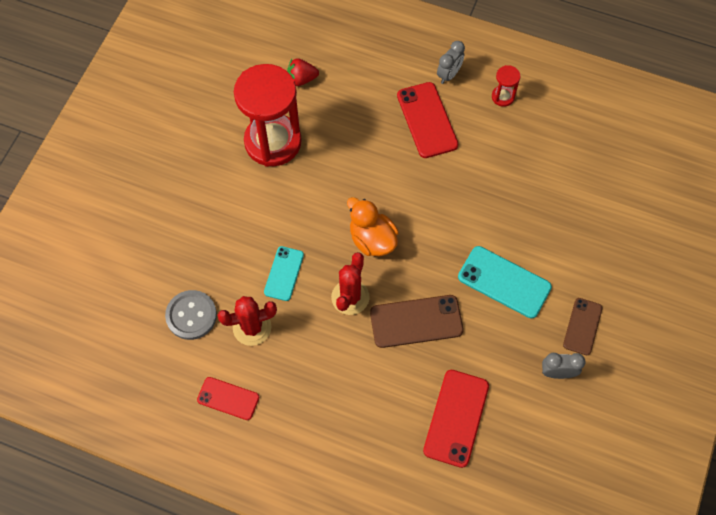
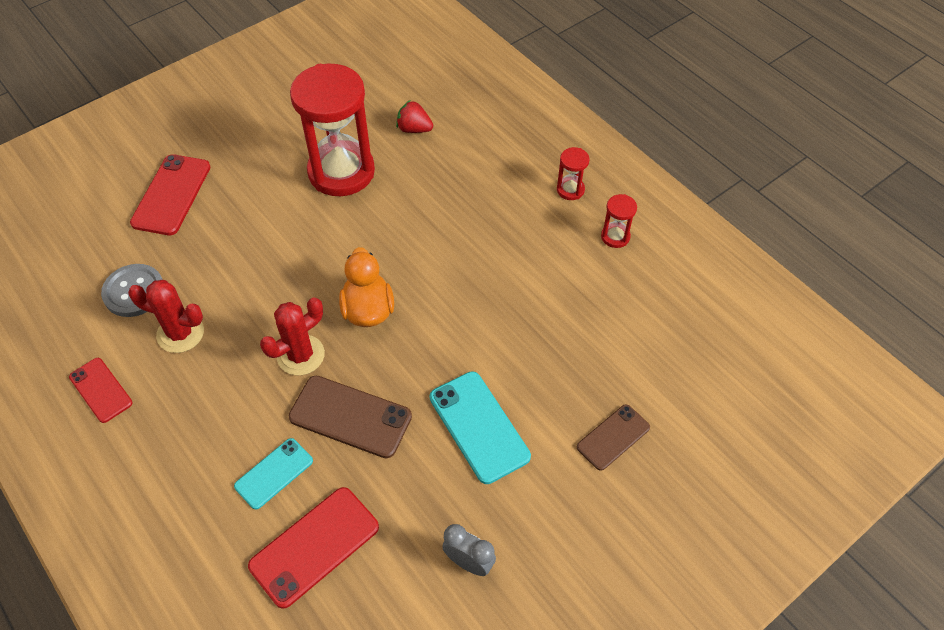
camera: 30 degrees right, 10 degrees down
(284, 273) = (253, 298): turquoise phone -> turquoise phone (274, 473)
(427, 120) = (514, 222): red phone -> red phone (171, 195)
(449, 74) = (570, 190): grey clock -> red hourglass
(582, 326) = (537, 525): brown phone -> brown phone (613, 437)

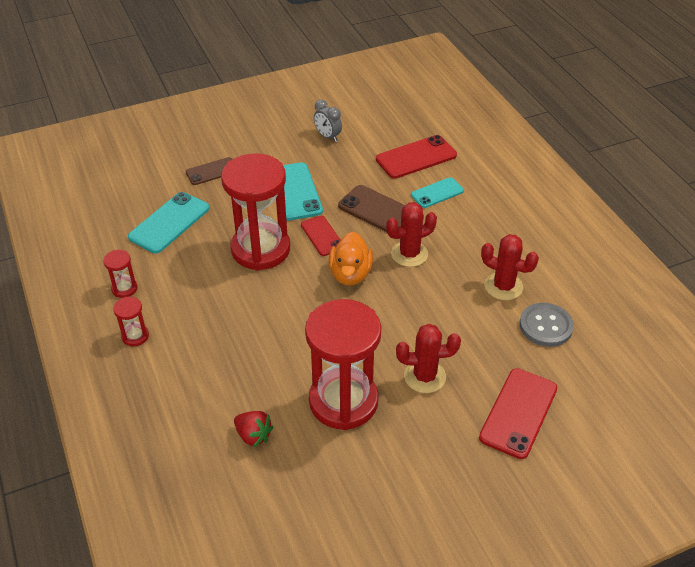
camera: 165 degrees left, 10 degrees down
(101, 390) = (562, 260): red phone -> red phone (322, 236)
(265, 210) = (424, 376): none -> red cactus
(487, 320) = (260, 249): none -> red hourglass
(619, 334) = (169, 223): none -> turquoise phone

